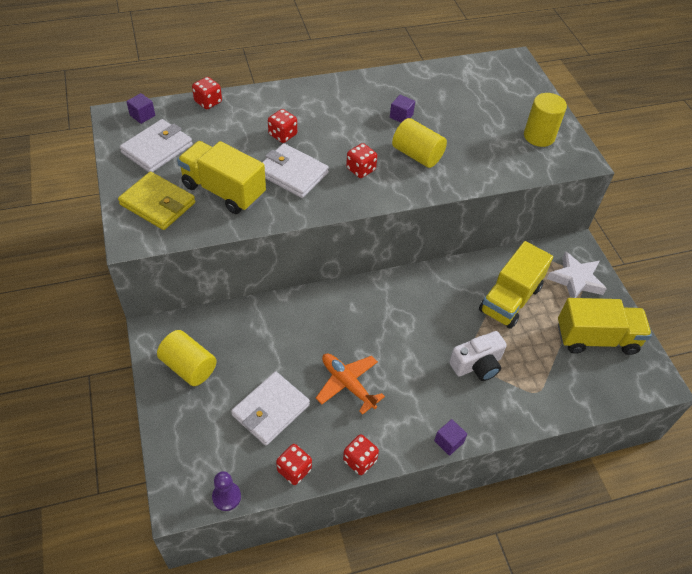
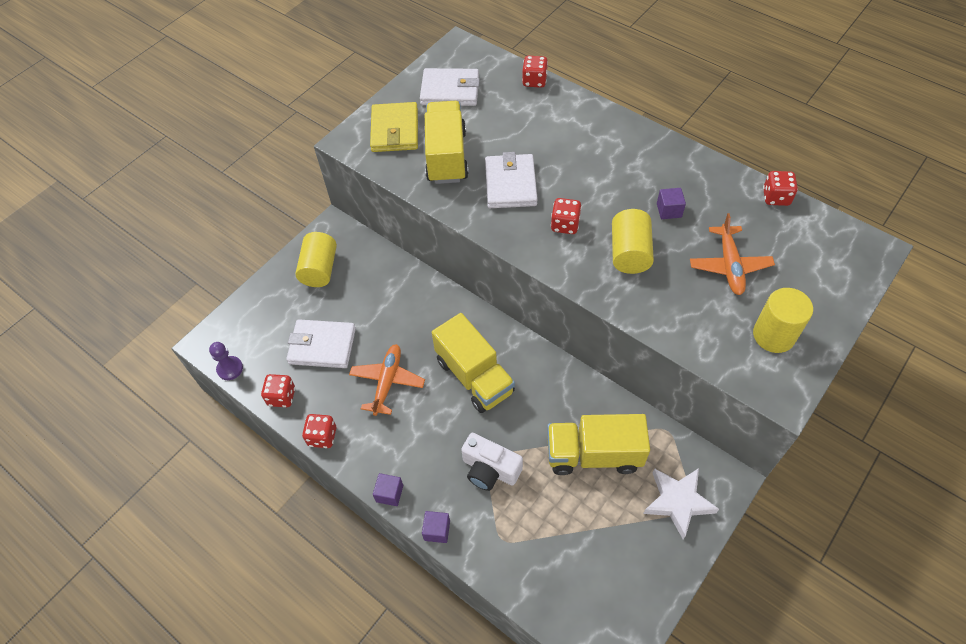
camera: 60 degrees right, 5 degrees up
(142, 115) = (476, 58): purple cube -> purple cube (437, 530)
(282, 135) = (549, 149): red dice -> red dice (776, 197)
(471, 120) = (729, 266): none -> orange plane
(596, 338) = (617, 562): yellow truck -> yellow truck (474, 376)

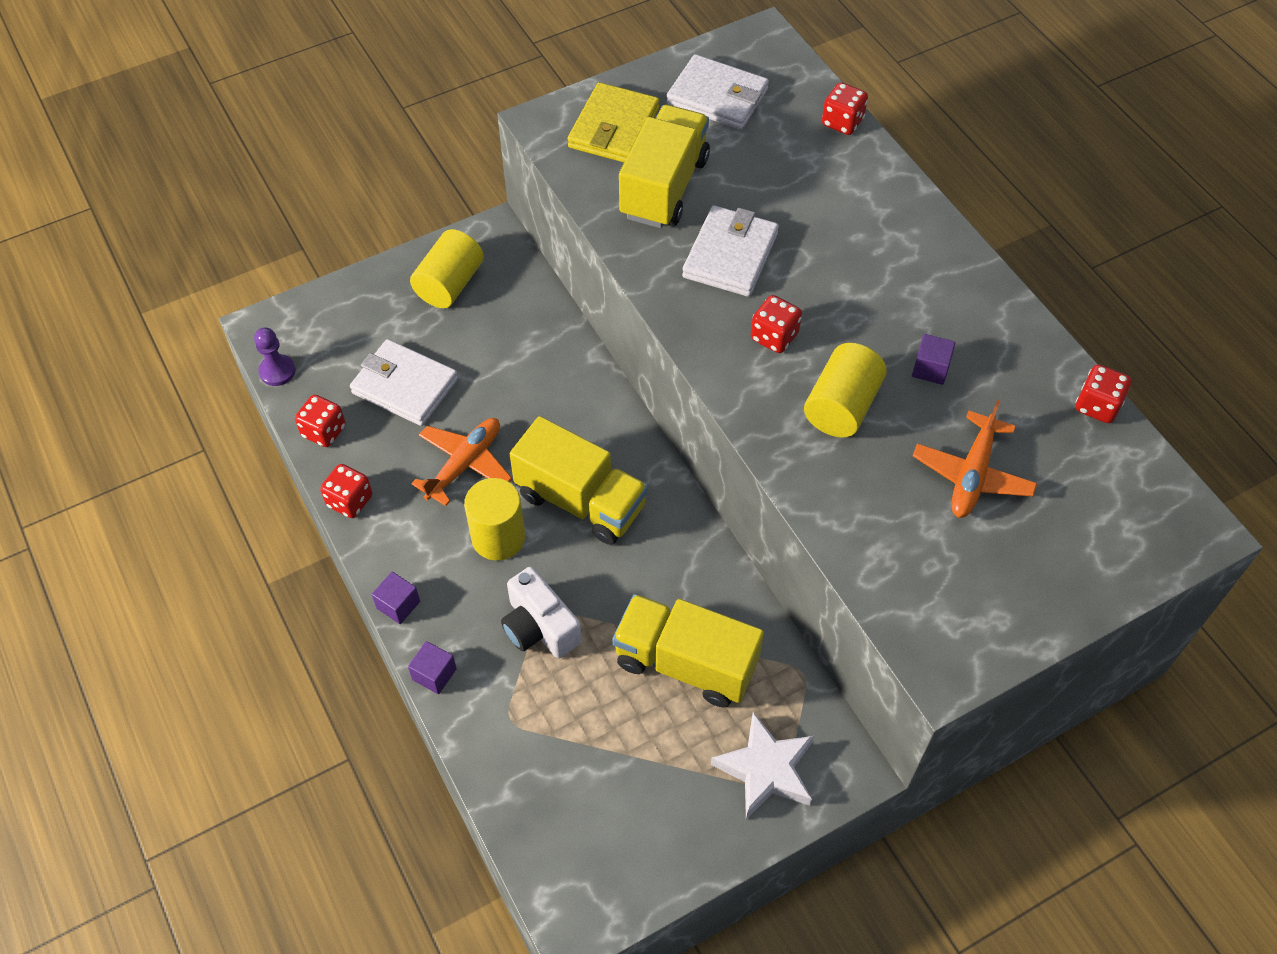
camera: 20 degrees right, 0 degrees up
(474, 376) = (581, 501): yellow truck -> yellow truck turned 45 degrees counterclockwise
(773, 335) = (978, 590): yellow cylinder -> yellow cylinder (498, 537)

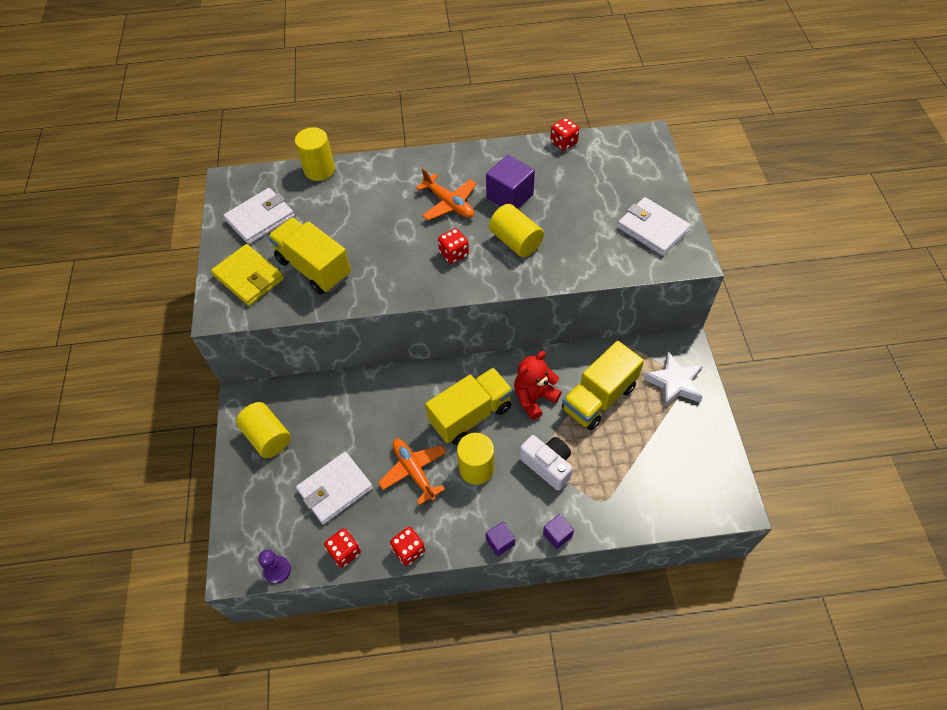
camera: 65 degrees left, 0 degrees up
(539, 627) = (547, 465): white camera -> white camera turned 120 degrees counterclockwise
(646, 573) = (534, 398): none -> red teddy bear
(730, 255) = (385, 254): white wallet -> white wallet (652, 229)
(842, 122) = (319, 170): red dice -> yellow cylinder
(930, 369) = (510, 196): purple cube -> purple cube, size x1.84
(972, 475) = (583, 205): orange plane -> orange plane (449, 203)

